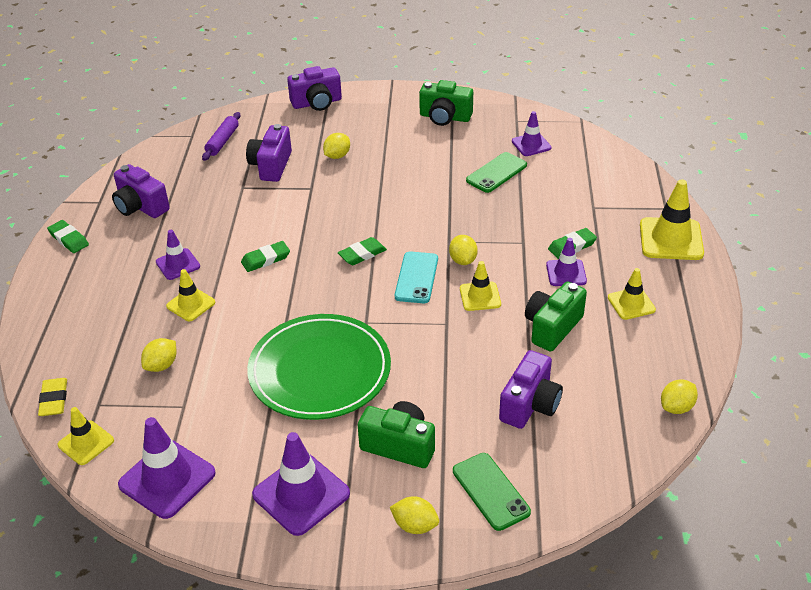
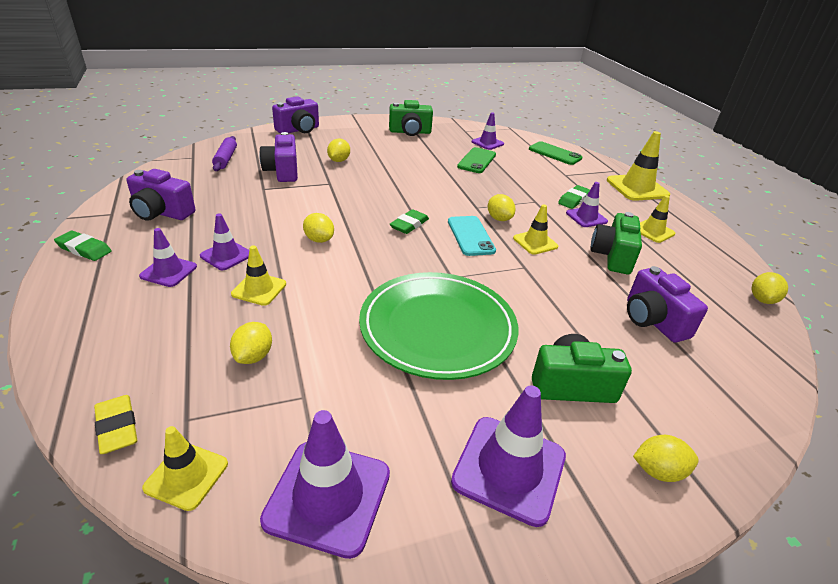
camera: 25 degrees left, 5 degrees down
(126, 274) = (168, 271): none -> purple traffic cone
(265, 259) = (319, 240): green eraser -> yellow lemon
(491, 491) = (695, 410): green phone -> green phone (555, 154)
(530, 405) = (652, 320): purple camera -> purple camera turned 150 degrees clockwise

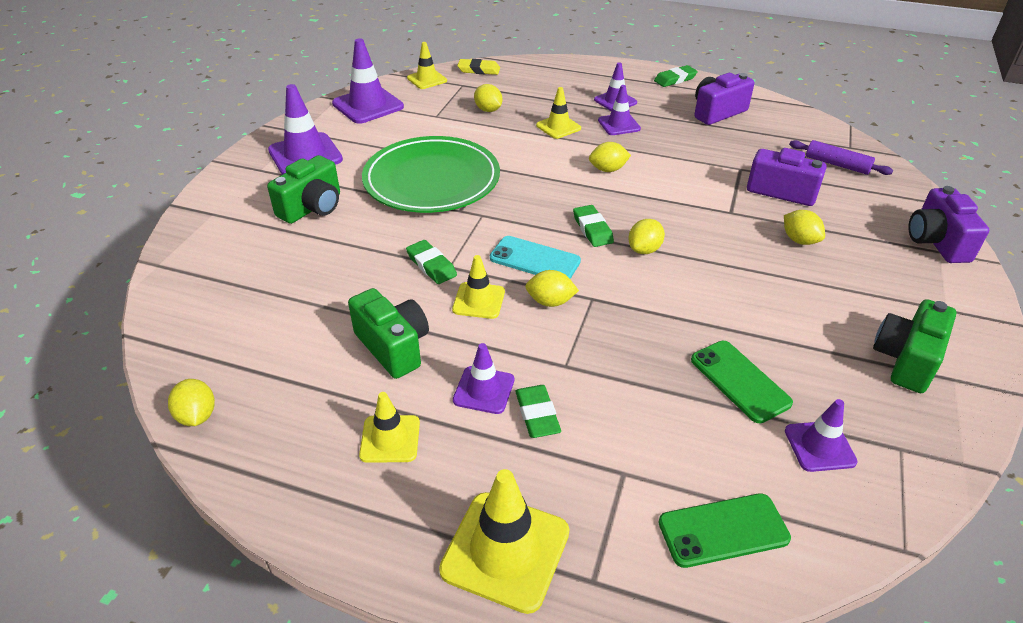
camera: 130 degrees right, 5 degrees up
(535, 275) = (431, 265): none -> green eraser
(652, 320) = (295, 297): purple camera -> none
(658, 471) = (226, 201): yellow lemon -> yellow lemon (644, 250)

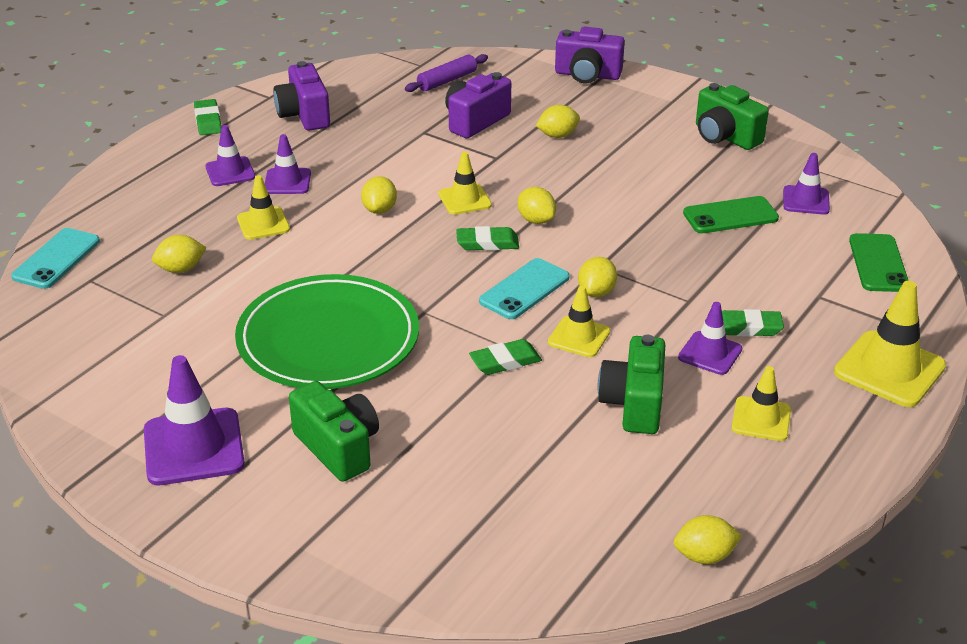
camera: 75 degrees left, 5 degrees down
(368, 105) = (85, 374): purple traffic cone -> none
(393, 347) = (633, 404): green camera -> green camera turned 60 degrees counterclockwise
(427, 79) = (46, 309): yellow traffic cone -> yellow traffic cone (464, 199)
(479, 70) = (56, 259): yellow eraser -> turquoise phone

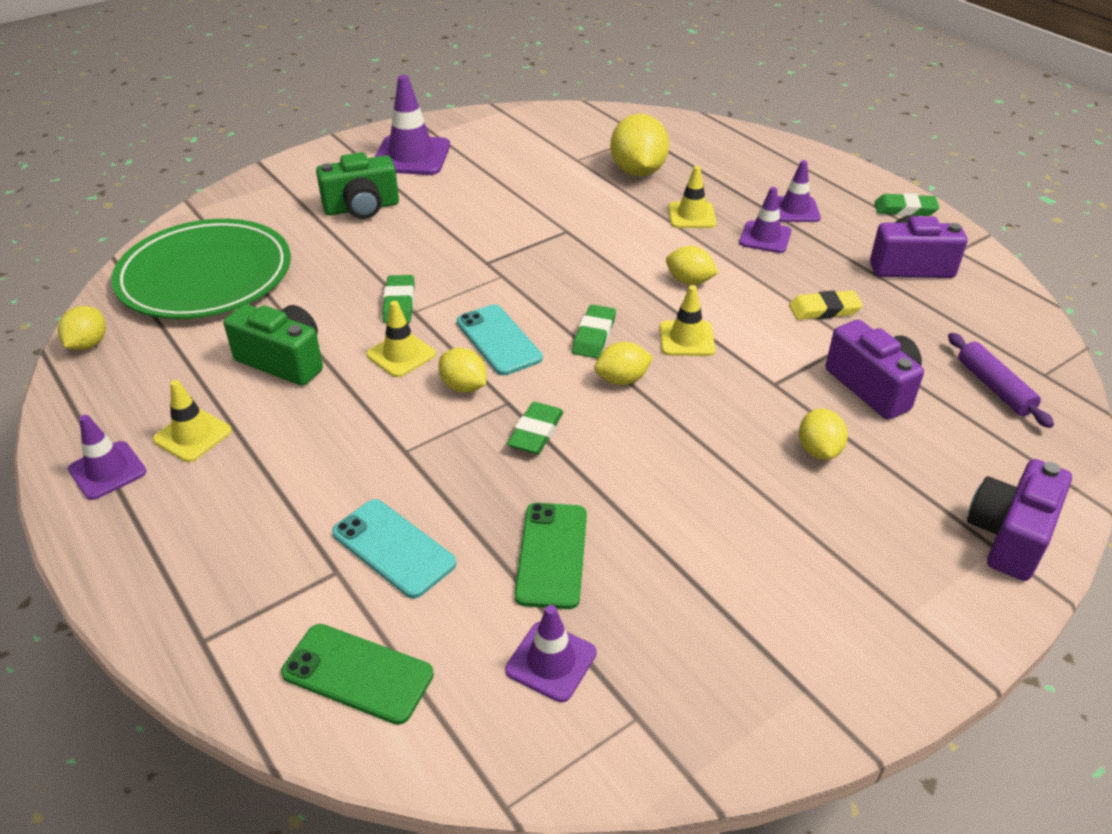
camera: 110 degrees right, 5 degrees up
(56, 259) = (680, 125): turquoise phone -> turquoise phone (393, 548)
(181, 269) = (638, 171): yellow lemon -> yellow lemon, size x1.76
(328, 339) = (495, 223): green plate -> green plate (205, 276)
(388, 146) = (824, 309): none -> yellow eraser
(710, 353) = (310, 435): purple traffic cone -> purple traffic cone (107, 470)
(725, 136) = (772, 638): green camera -> none
(747, 327) = (327, 480): green eraser -> green eraser (536, 432)
(889, 369) = (168, 574): yellow traffic cone -> none

